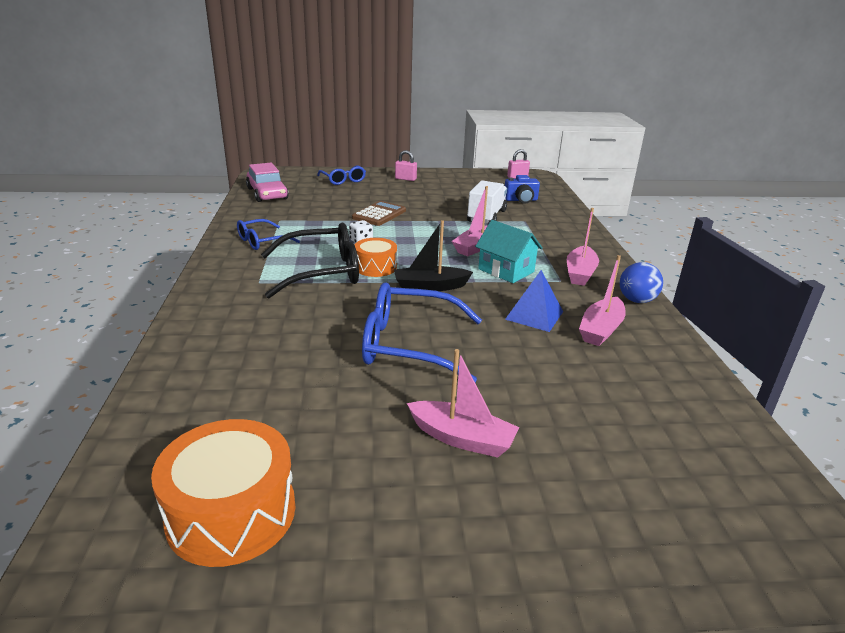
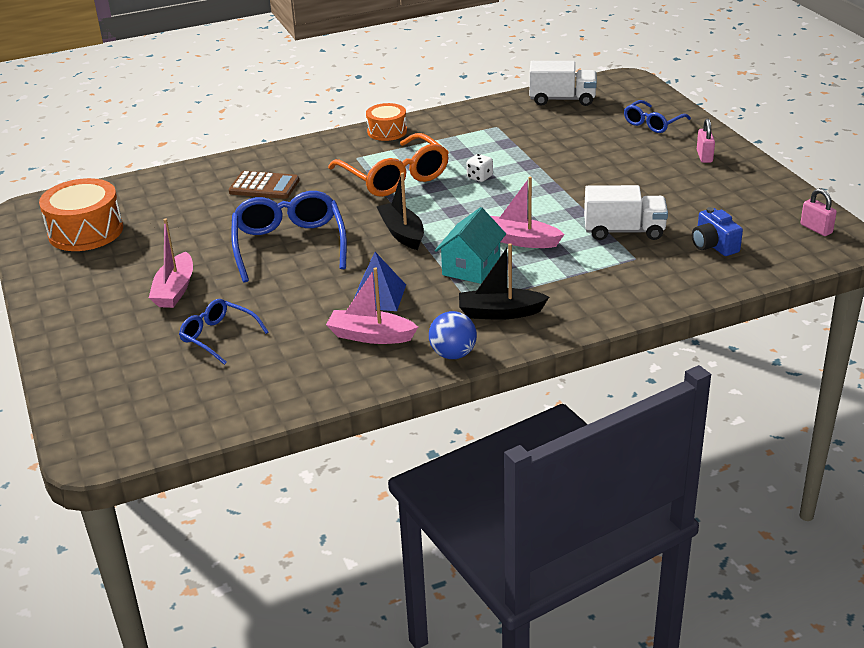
camera: 75 degrees right, 5 degrees up
(262, 241) = (438, 134): blue glasses -> blue glasses (218, 337)
(267, 193) = (562, 99): pink car -> white truck
(322, 272) = (395, 177): black glasses -> orange glasses
(375, 267) = (424, 198): orange drum -> orange drum (387, 131)
(379, 214) = (563, 169): brown calculator -> brown calculator (264, 186)
(580, 273) = (500, 313): pink boat -> black boat

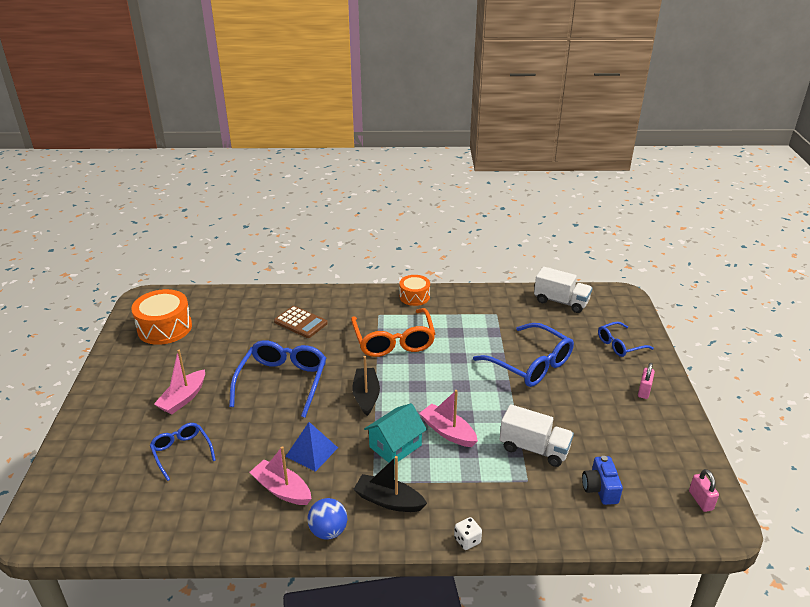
camera: 20 degrees right, 0 degrees up
(479, 177) = (454, 359): white dice -> white dice (467, 540)
(569, 162) = (531, 364): none -> blue glasses

